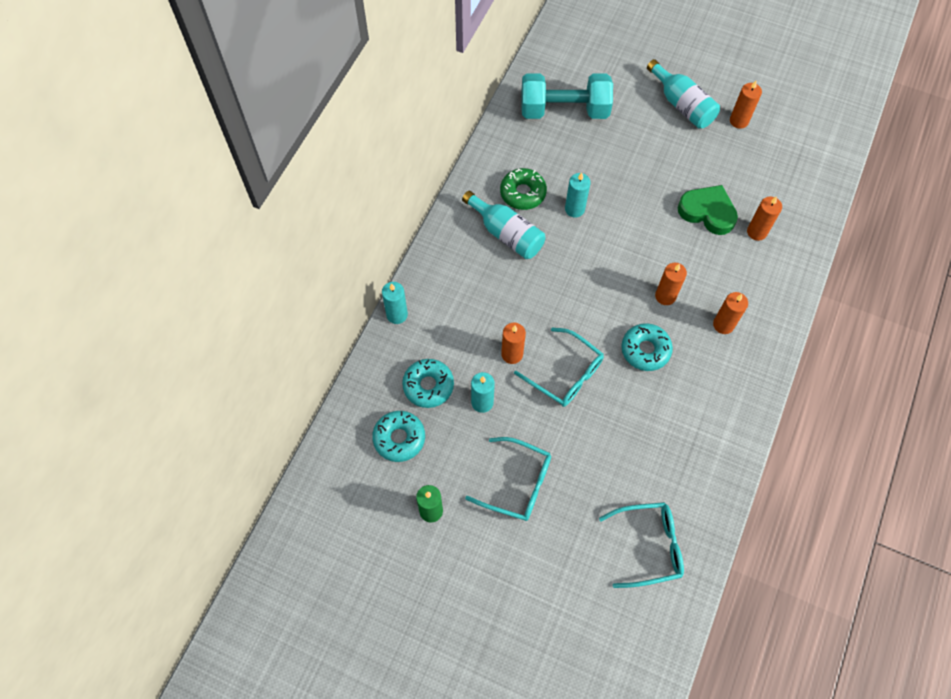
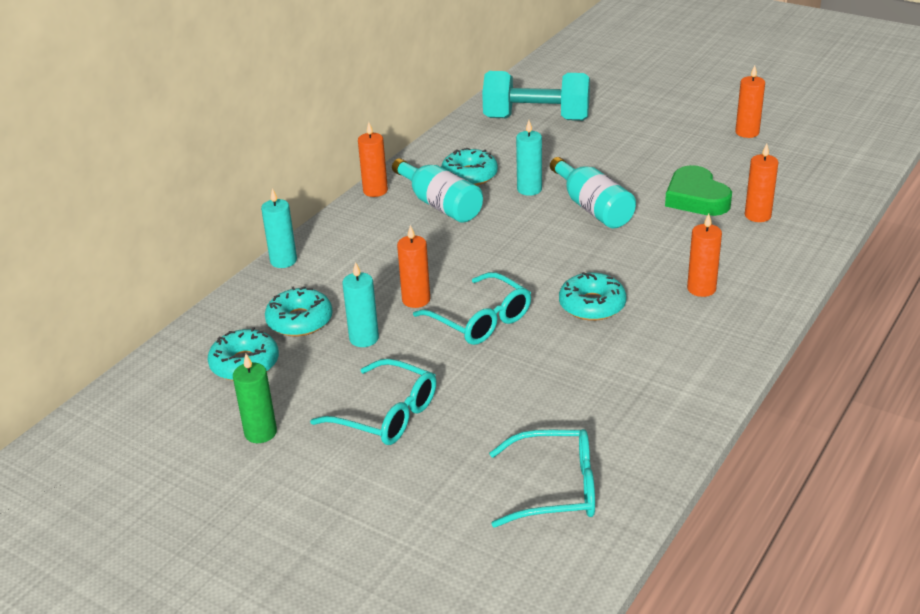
camera: 10 degrees right, 30 degrees down
(523, 193) = (469, 175): green donut -> turquoise donut
(665, 296) = (628, 261): orange candle -> orange candle (375, 191)
(682, 105) = (679, 119): turquoise bottle -> turquoise bottle (592, 208)
(707, 212) = (696, 198): green heart -> green heart turned 150 degrees counterclockwise

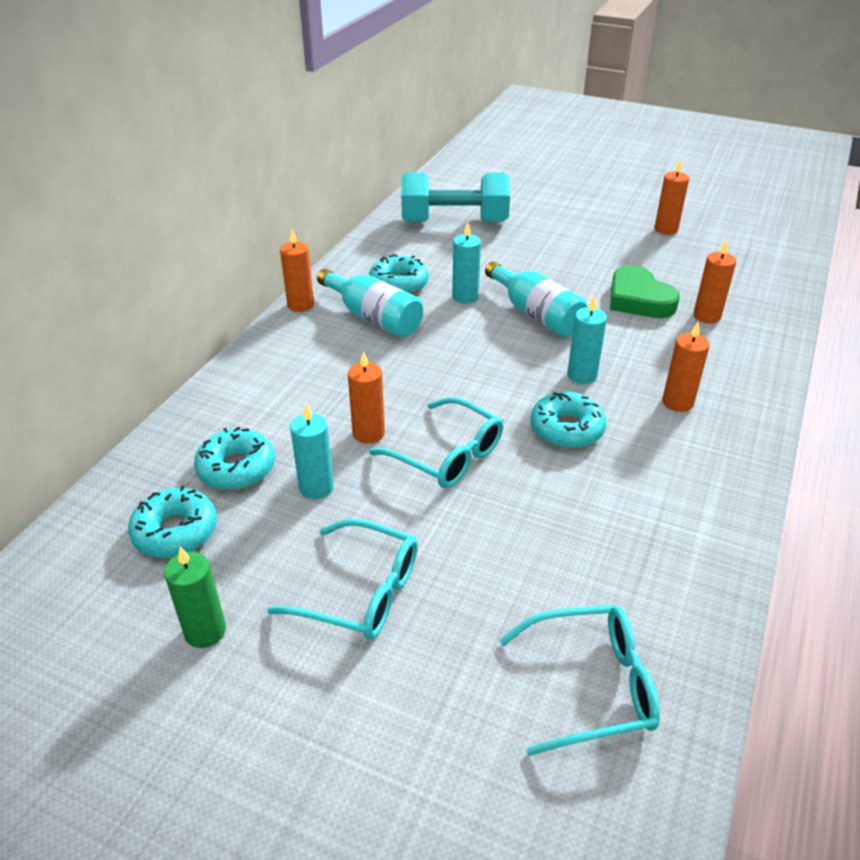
camera: 10 degrees left, 5 degrees up
(283, 261) = (208, 392): turquoise candle -> turquoise candle (582, 375)

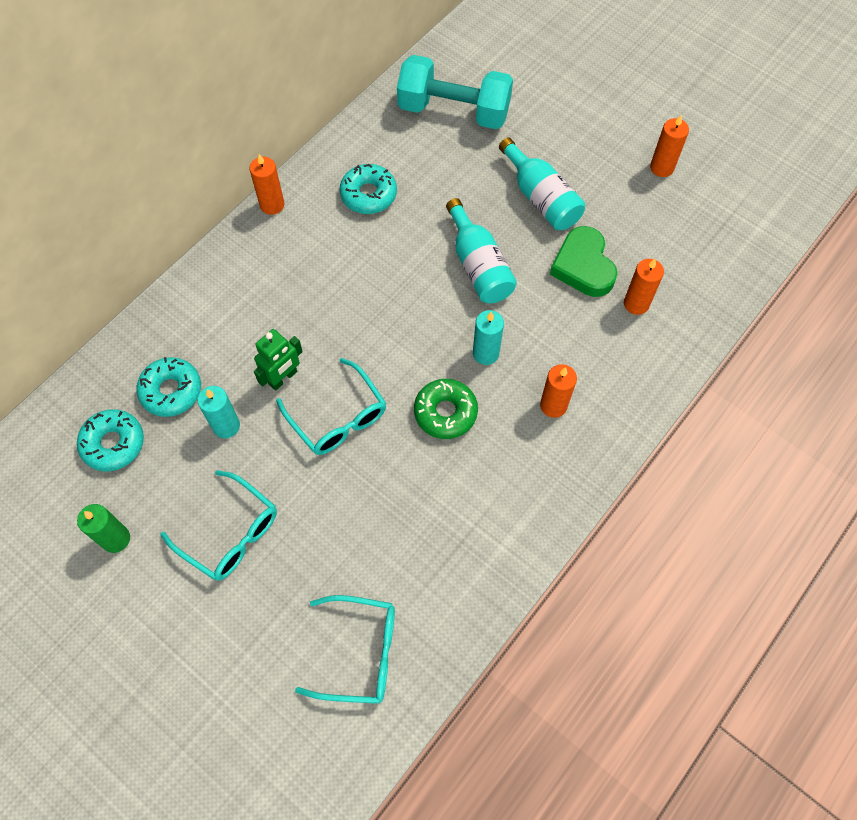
camera: 15 degrees right, 25 degrees up
(368, 433) = (283, 378): orange candle -> green robot
(374, 318) = (331, 237): turquoise bottle -> turquoise bottle (541, 198)
(465, 297) = (423, 226): turquoise candle -> none
(566, 429) = (445, 412): turquoise donut -> green donut

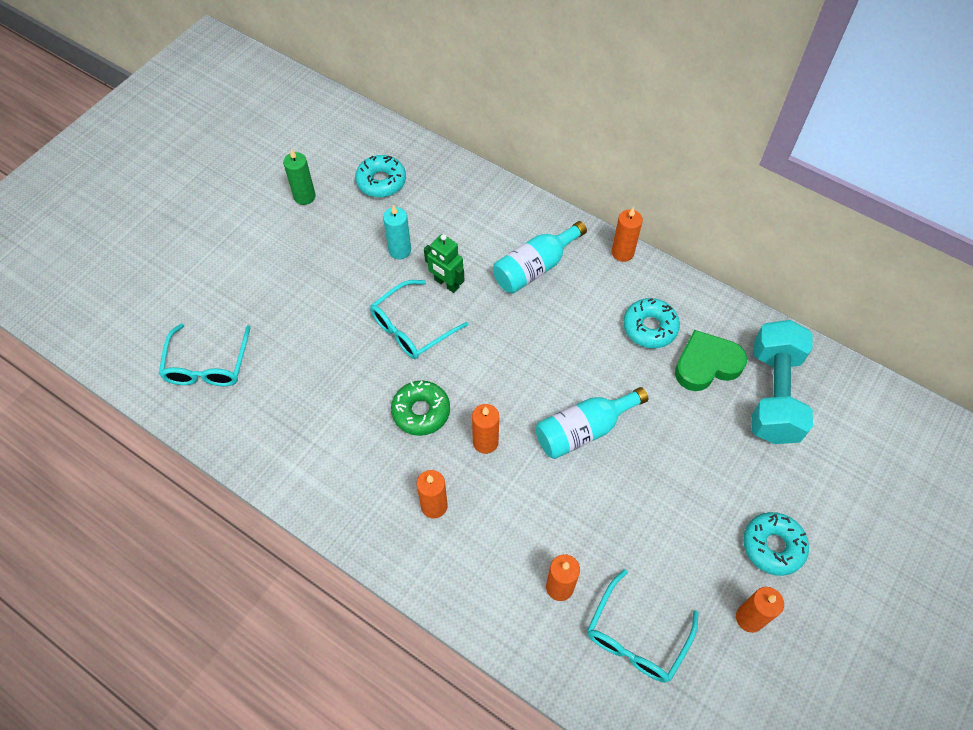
camera: 85 degrees right, 5 degrees down
(171, 391) = (429, 210): turquoise donut -> turquoise donut (773, 546)
(230, 533) = (308, 266): turquoise glasses -> turquoise glasses (636, 637)
(485, 353) = (485, 442): turquoise candle -> orange candle
(541, 198) = (678, 486): turquoise bottle -> turquoise bottle (535, 267)
(583, 266) = (598, 531): green heart -> green heart (706, 364)

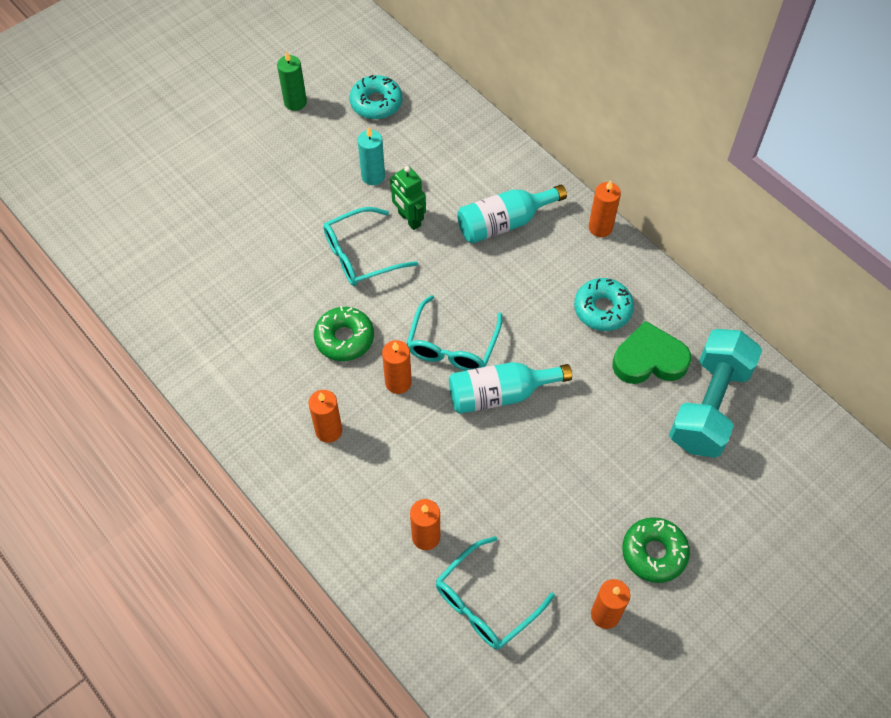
camera: 15 degrees right, 0 degrees up
(207, 365) = (154, 247): turquoise glasses -> turquoise glasses (452, 345)
(773, 546) = (654, 553): turquoise donut -> green donut

